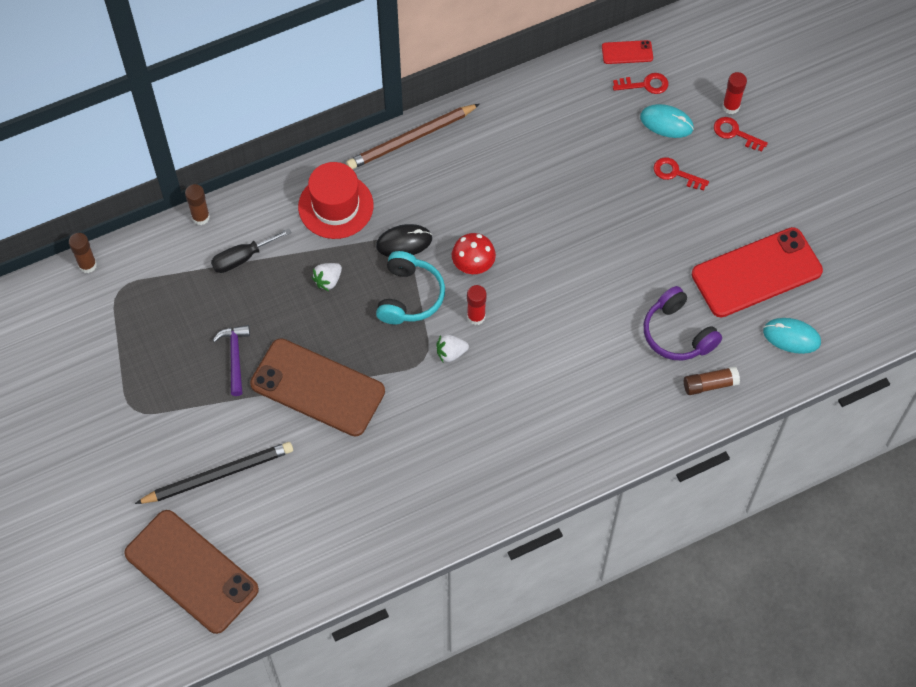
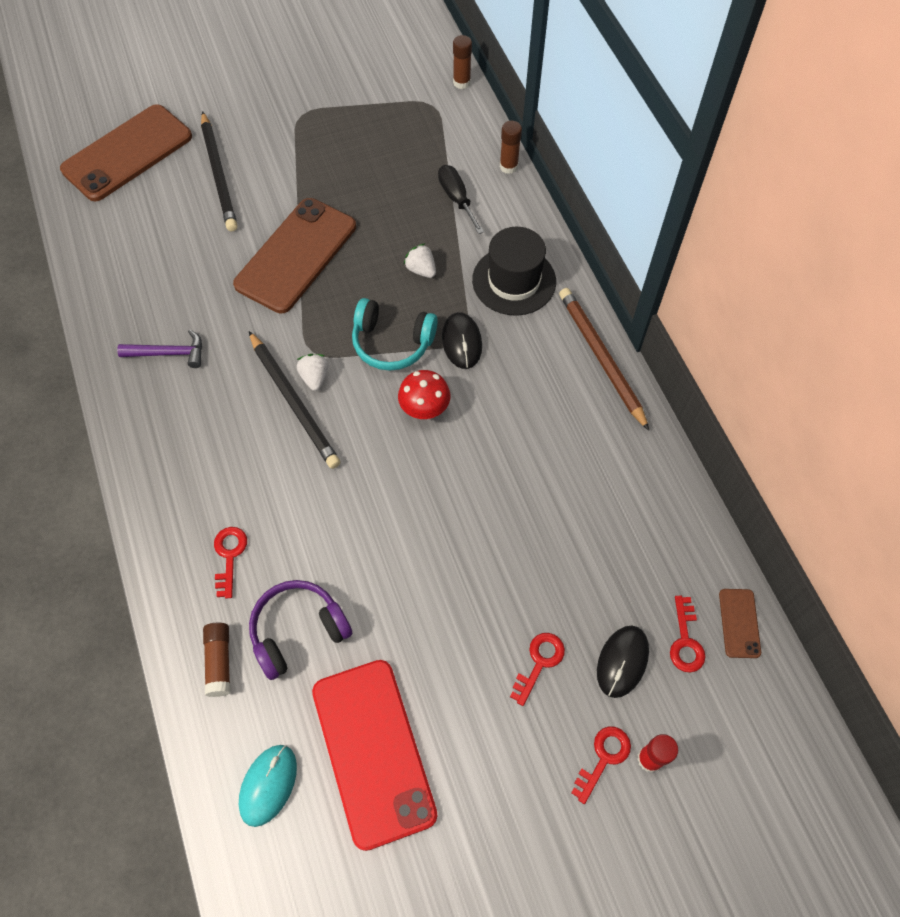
camera: 95 degrees right, 0 degrees up
(235, 357) = (343, 190): purple hammer -> purple hammer (169, 353)
(336, 206) = (514, 281): red hat -> black hat
(476, 316) = (356, 406): red glue stick -> none
(477, 366) = (294, 402): none -> black pencil
(624, 392) = (229, 556): none -> red key
(627, 52) = (739, 623): red phone -> brown phone
(666, 123) = (622, 661): turquoise mouse -> black mouse

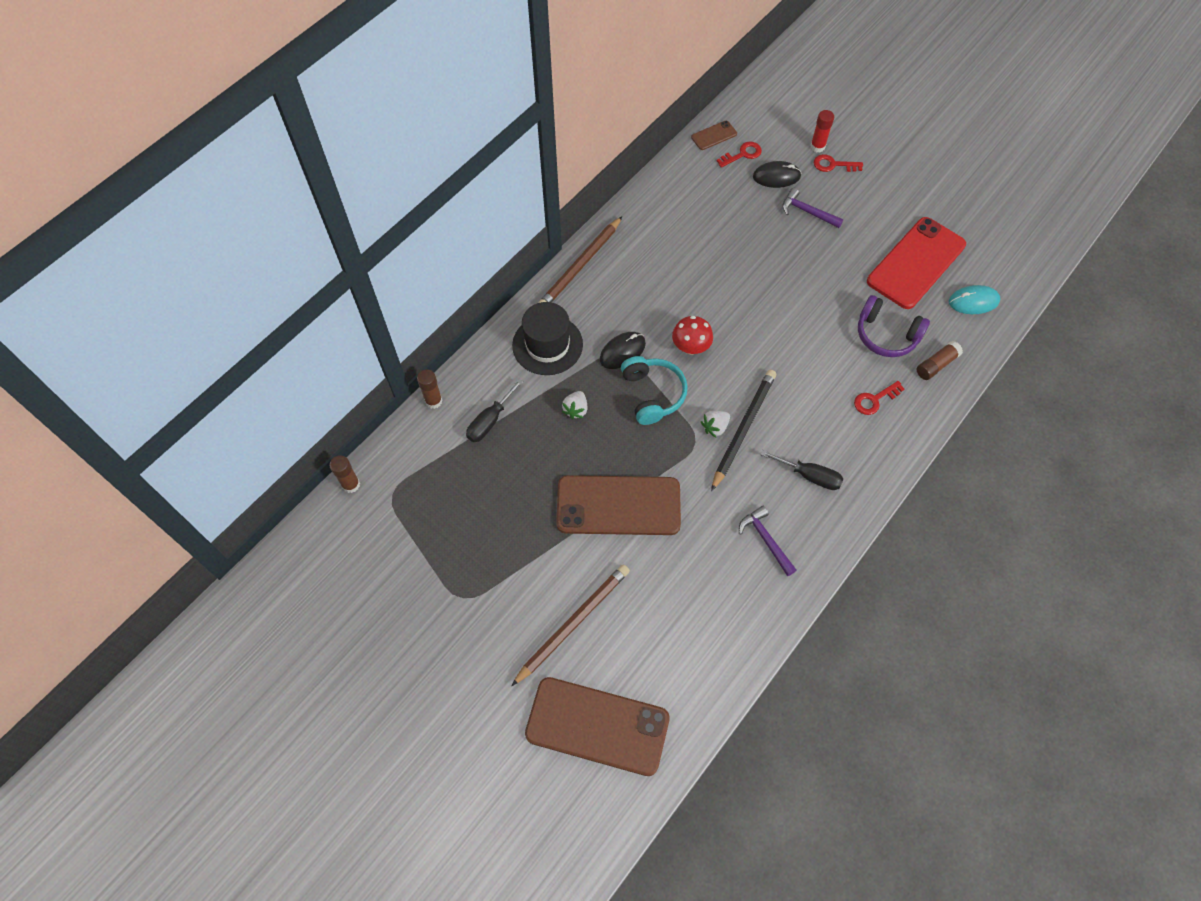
camera: 120 degrees left, 0 degrees up
(198, 431) = (809, 476): none -> black screwdriver
(219, 174) = (573, 623): black pencil -> brown pencil
(539, 663) = (807, 212): red key -> purple hammer

